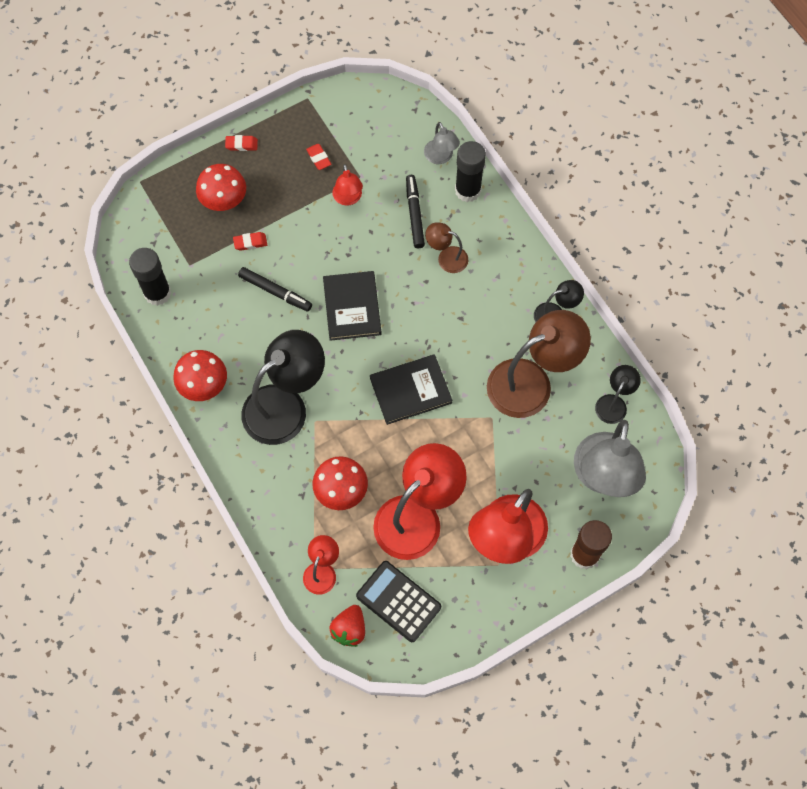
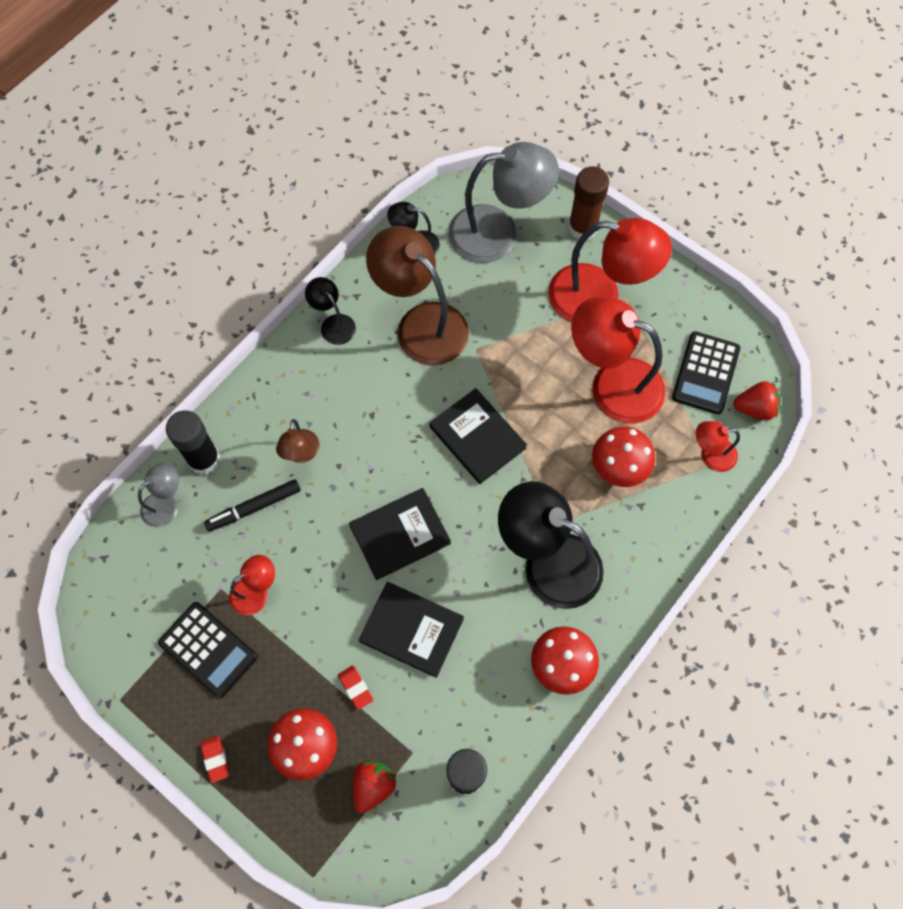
camera: 110 degrees left, 0 degrees up
(179, 234) = (373, 786): none -> red strawberry
(275, 292) = (411, 630): black marker -> black book
(318, 158) = (208, 650): red eraser -> black calculator

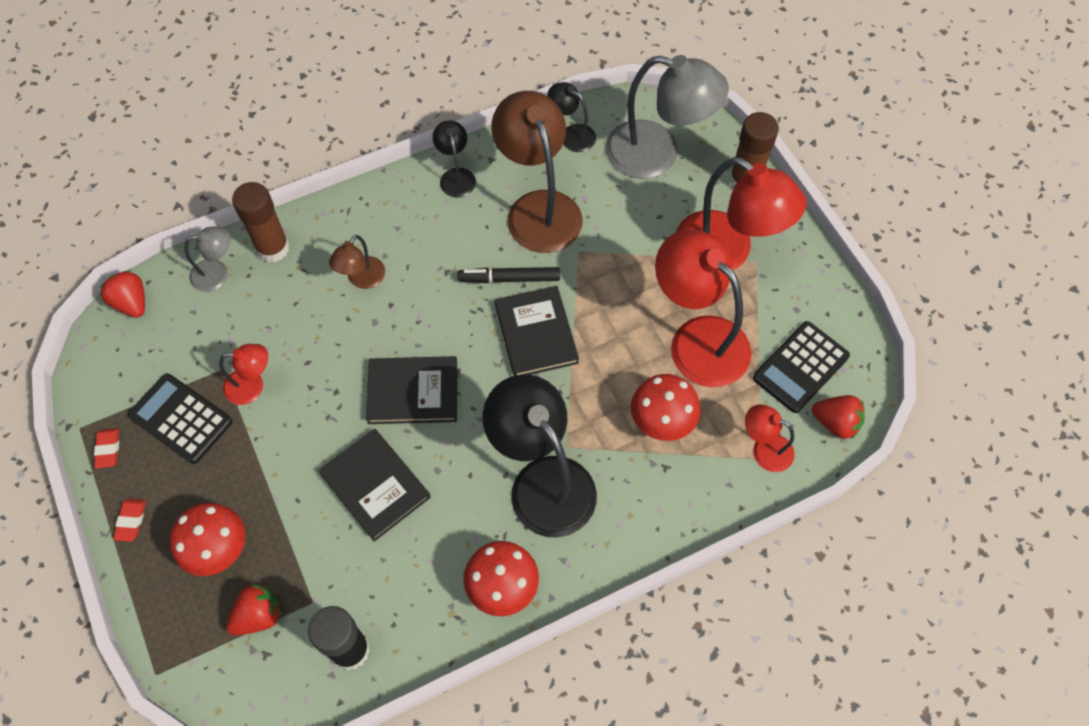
camera: 25 degrees right, 5 degrees down
(101, 566) = (132, 303): none -> red strawberry
(204, 459) = (273, 248): black glue stick -> brown glue stick
(208, 650) = (181, 419): black calculator -> black calculator turned 150 degrees clockwise
(254, 507) = (293, 309): black marker -> black marker (509, 279)
(355, 688) = (293, 515): red eraser -> red eraser (108, 449)

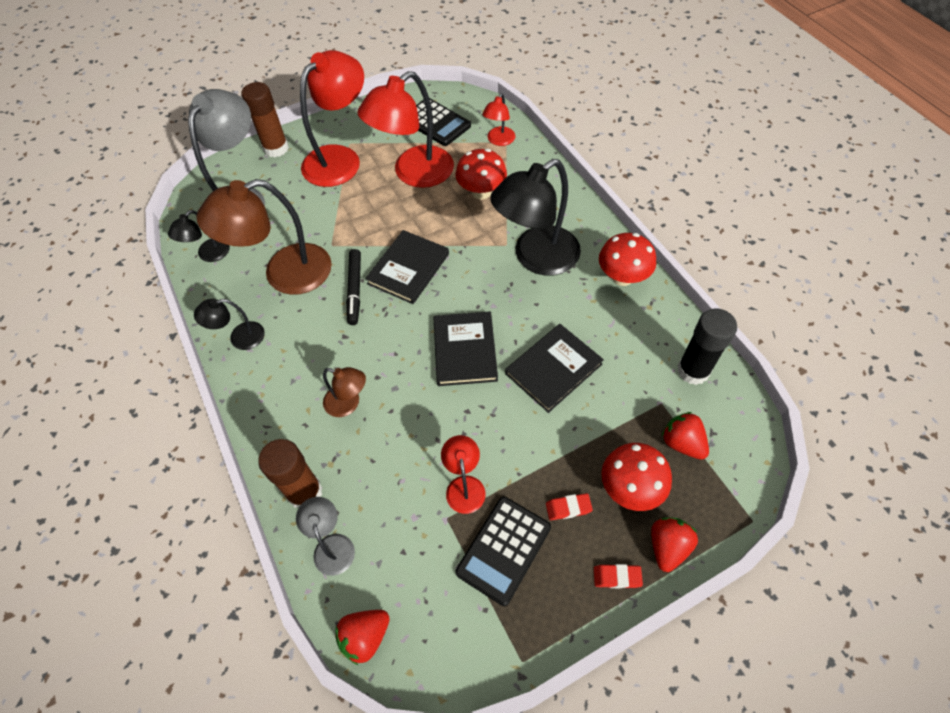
camera: 90 degrees left, 5 degrees down
(108, 449) = (544, 621): red eraser -> red eraser (568, 508)
(536, 333) = (408, 269): black book -> black book turned 45 degrees counterclockwise
(835, 423) = (477, 108): red strawberry -> red strawberry (667, 547)

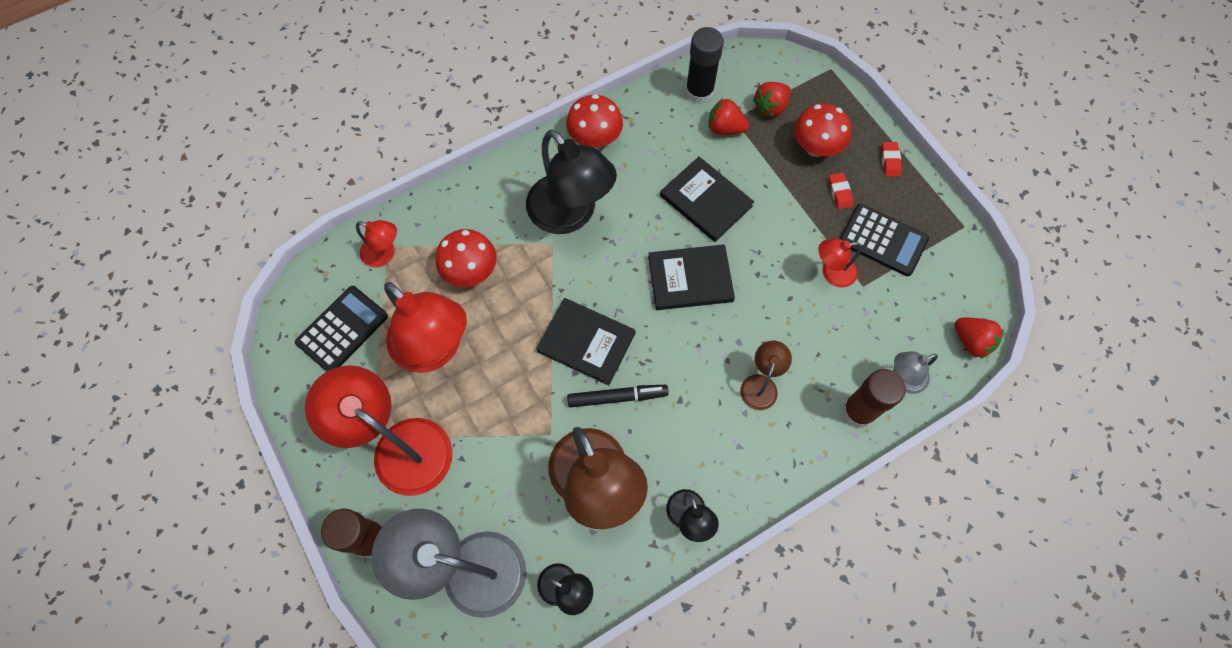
camera: 95 degrees left, 10 degrees up
(667, 547) = (860, 125): red strawberry -> red strawberry (725, 128)

